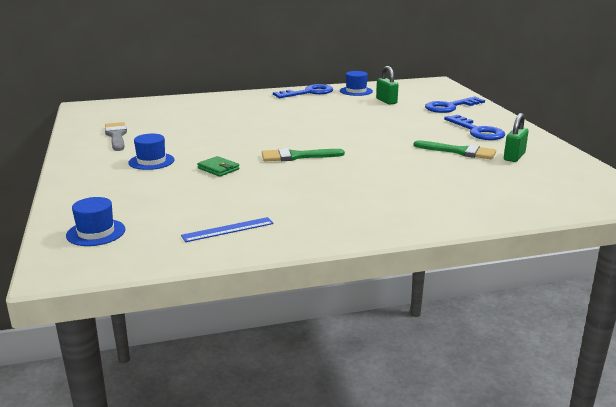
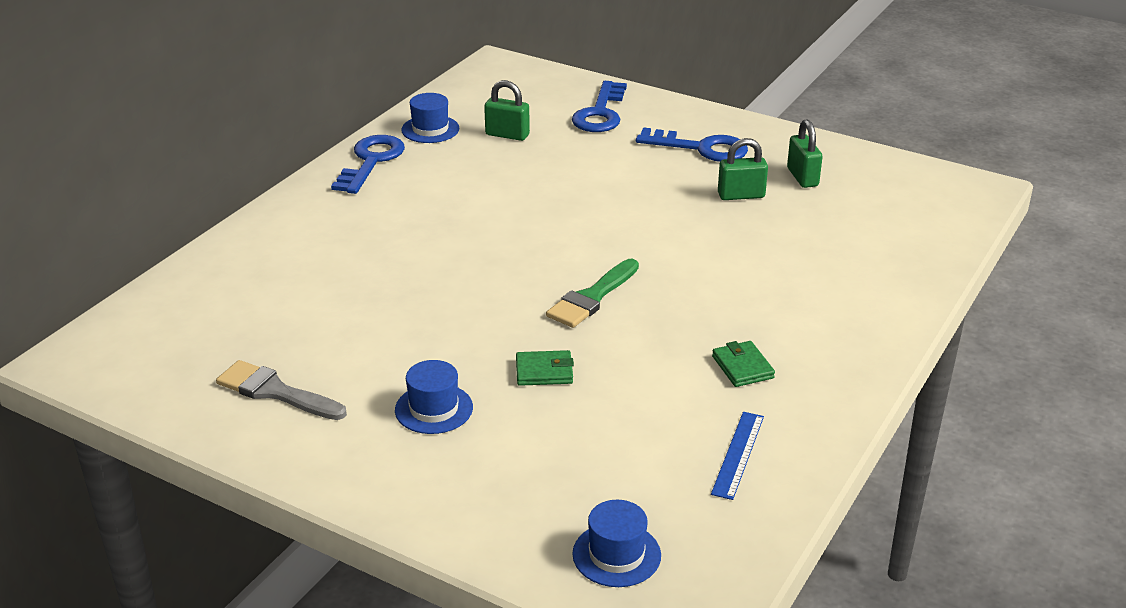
camera: 45 degrees left, 10 degrees up
(308, 204) = (742, 367): none -> green wallet
(459, 151) = (741, 195): green brush -> green padlock

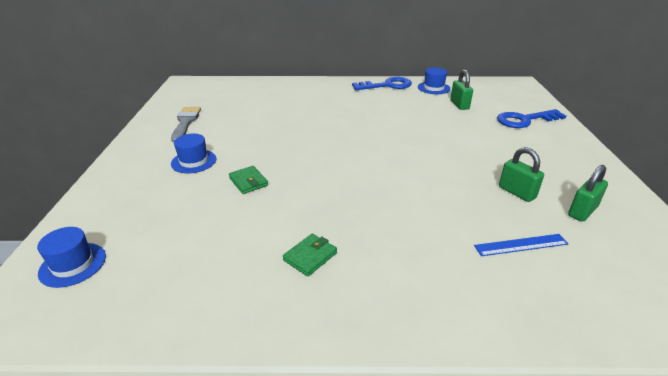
camera: 60 degrees right, 0 degrees up
(592, 298) = (335, 174): green brush -> none
(700, 148) = (546, 161): blue key -> none
(738, 454) = (202, 287): blue ruler -> blue ruler (521, 245)

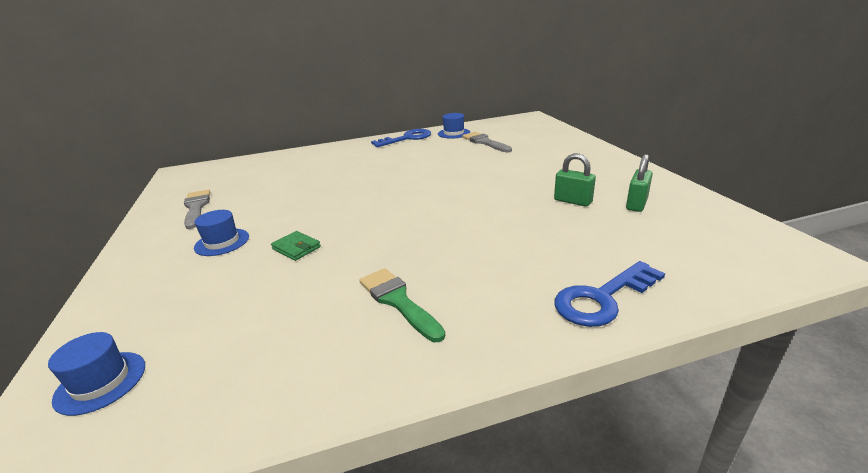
camera: 15 degrees left, 5 degrees down
(310, 256) = (398, 301): green wallet -> green brush
(459, 105) = (484, 142): green padlock -> grey brush
(521, 245) = (599, 242): blue ruler -> none
(525, 120) = (550, 144): blue key -> blue key (602, 298)

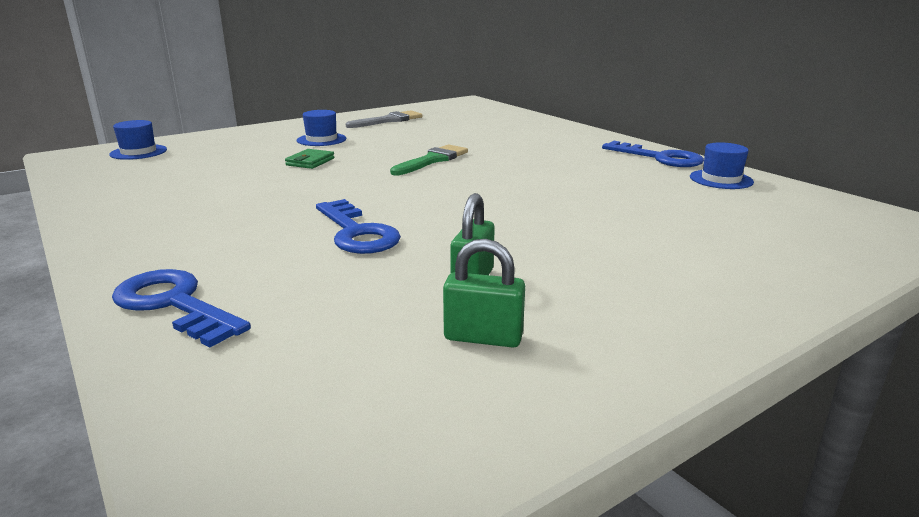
camera: 70 degrees right, 5 degrees down
(398, 301) = (204, 209): green brush -> green brush (432, 160)
(484, 142) = (699, 202): grey brush -> none
(490, 230) = (356, 233): none -> blue key

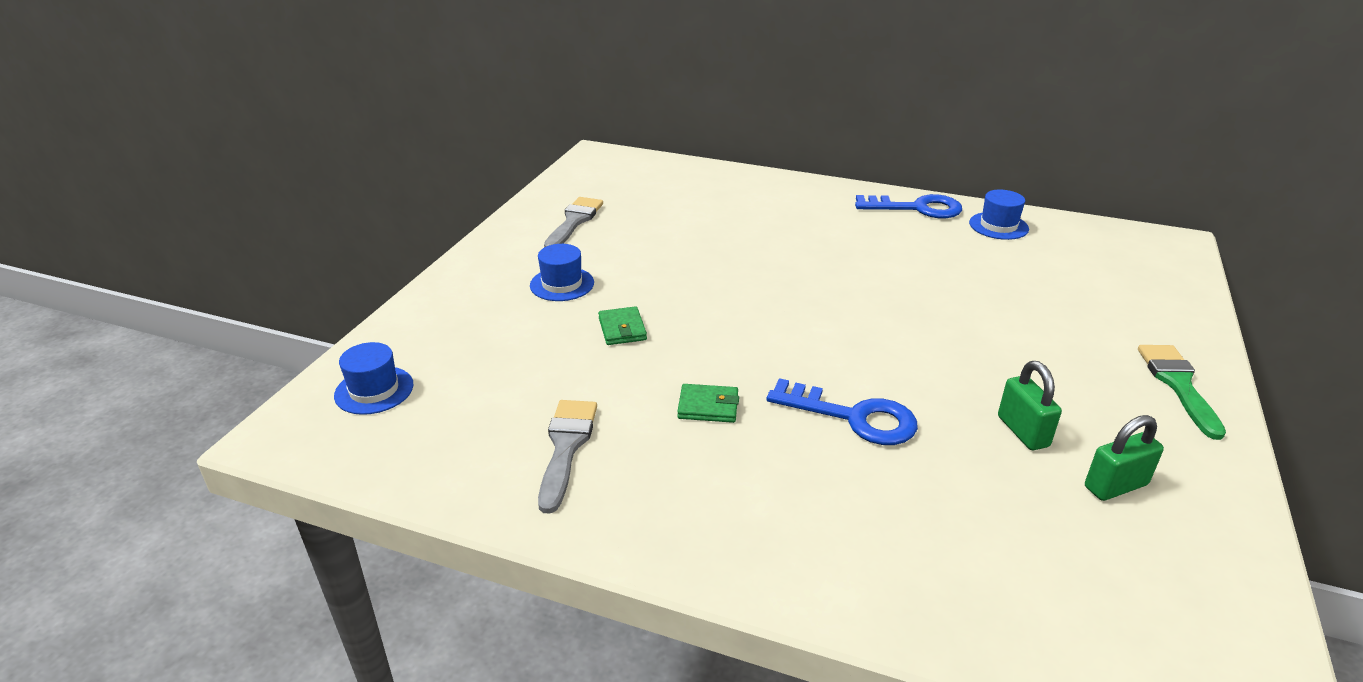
camera: 35 degrees left, 10 degrees up
(165, 194) = (566, 447): none -> grey brush
(175, 304) = (872, 577): blue key -> none
(278, 202) = (708, 406): none -> green wallet
(432, 160) = (739, 281): green brush -> green brush (1178, 384)

